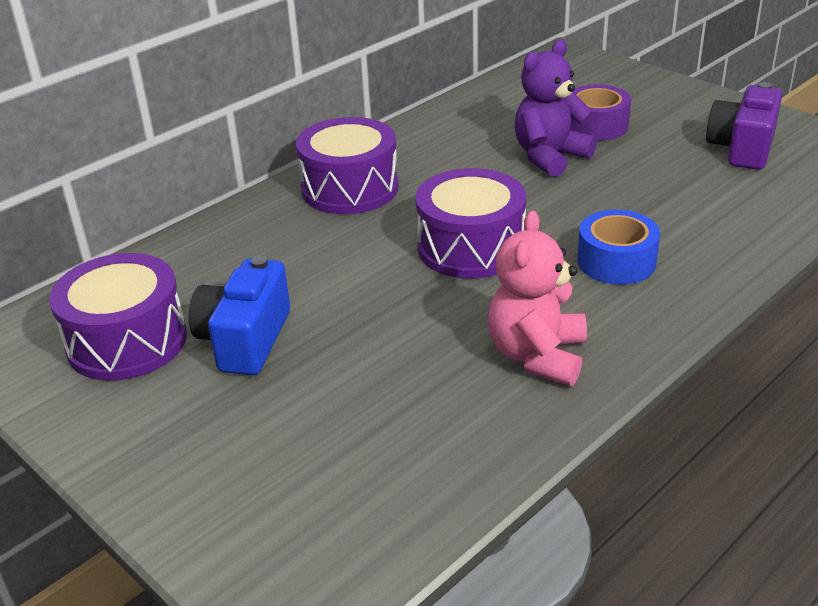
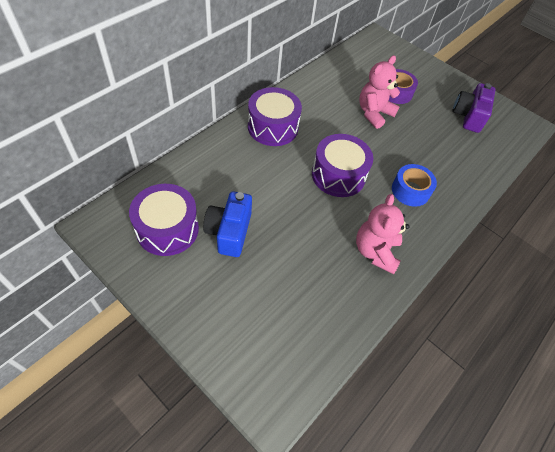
camera: 10 degrees left, 20 degrees up
(549, 157) = (374, 113): purple teddy bear -> pink teddy bear

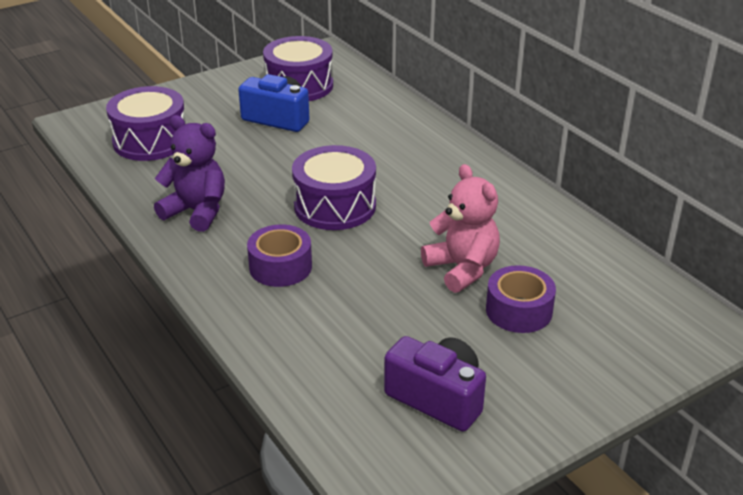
camera: 110 degrees right, 20 degrees down
(273, 127) = (444, 166): purple drum -> purple drum (150, 141)
(375, 251) = (196, 211): pink teddy bear -> purple teddy bear
(410, 190) = (280, 267): blue tape -> purple tape

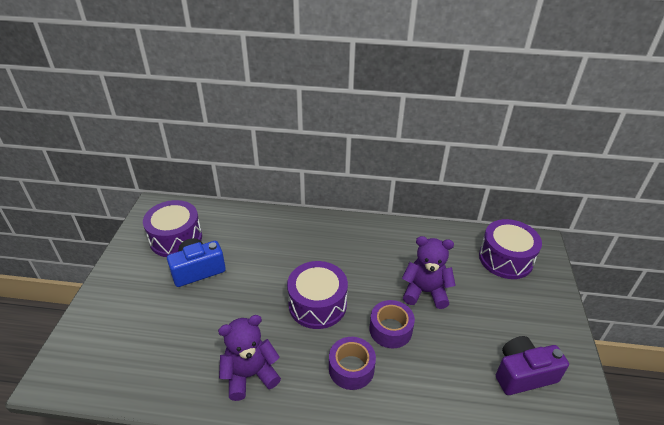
camera: 50 degrees left, 5 degrees up
(150, 141) = (137, 349): purple drum -> purple drum (505, 259)
(462, 269) = (425, 292): pink teddy bear -> purple teddy bear
(519, 310) = (477, 294): purple tape -> purple tape (390, 330)

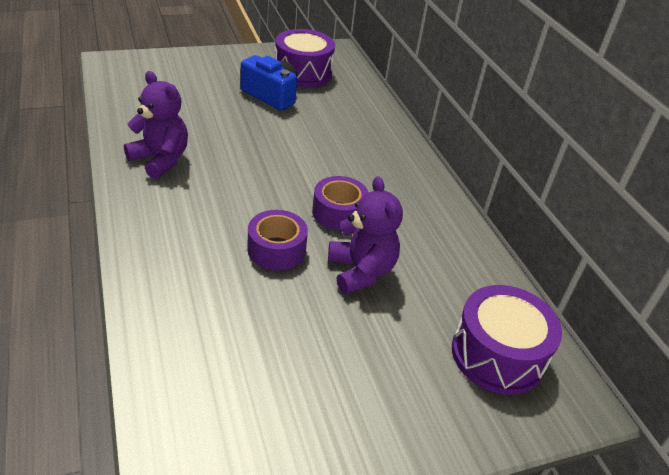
camera: 60 degrees right, 0 degrees up
(317, 304) = (278, 183): purple drum -> none
(351, 368) = (202, 228): purple tape -> purple tape (339, 213)
(523, 374) = (275, 400): purple camera -> none

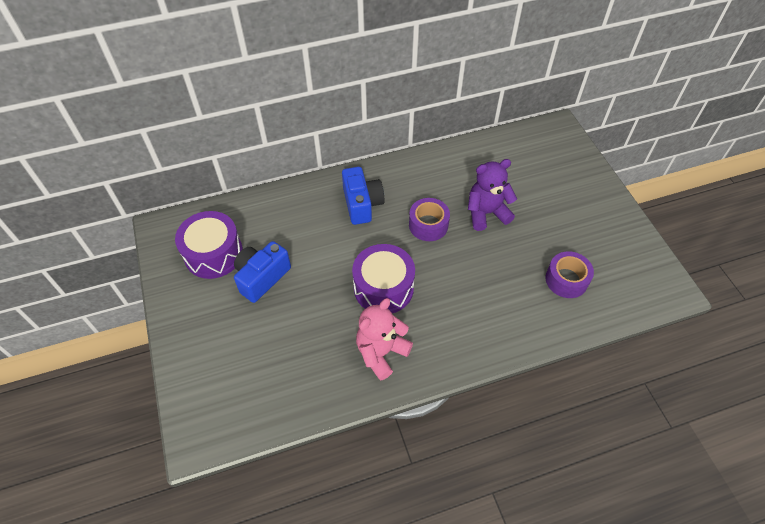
camera: 85 degrees left, 15 degrees up
(160, 160) = (381, 352): purple teddy bear -> pink teddy bear
(276, 249) = (476, 260): purple tape -> purple tape (566, 280)
(371, 163) = (362, 204): none -> blue camera
(497, 355) = (537, 154): purple drum -> purple drum (383, 288)

